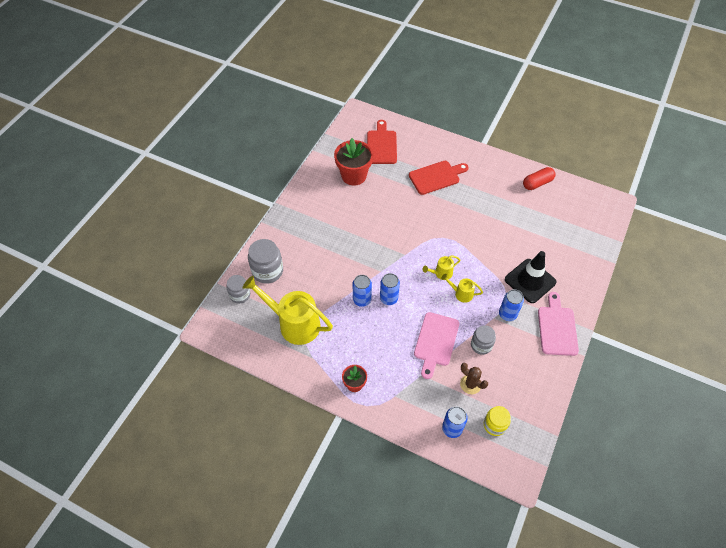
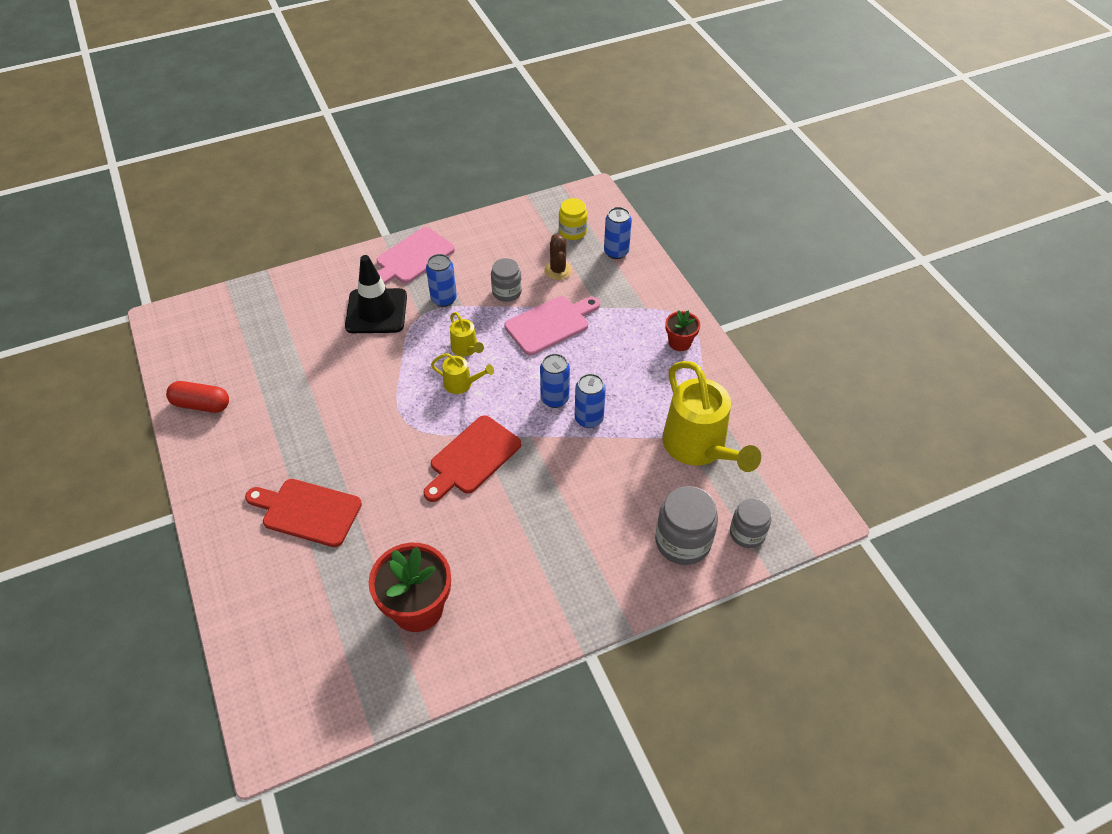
camera: 140 degrees left, 5 degrees down
(381, 145) = (314, 633): red cutting board -> red cutting board (472, 458)

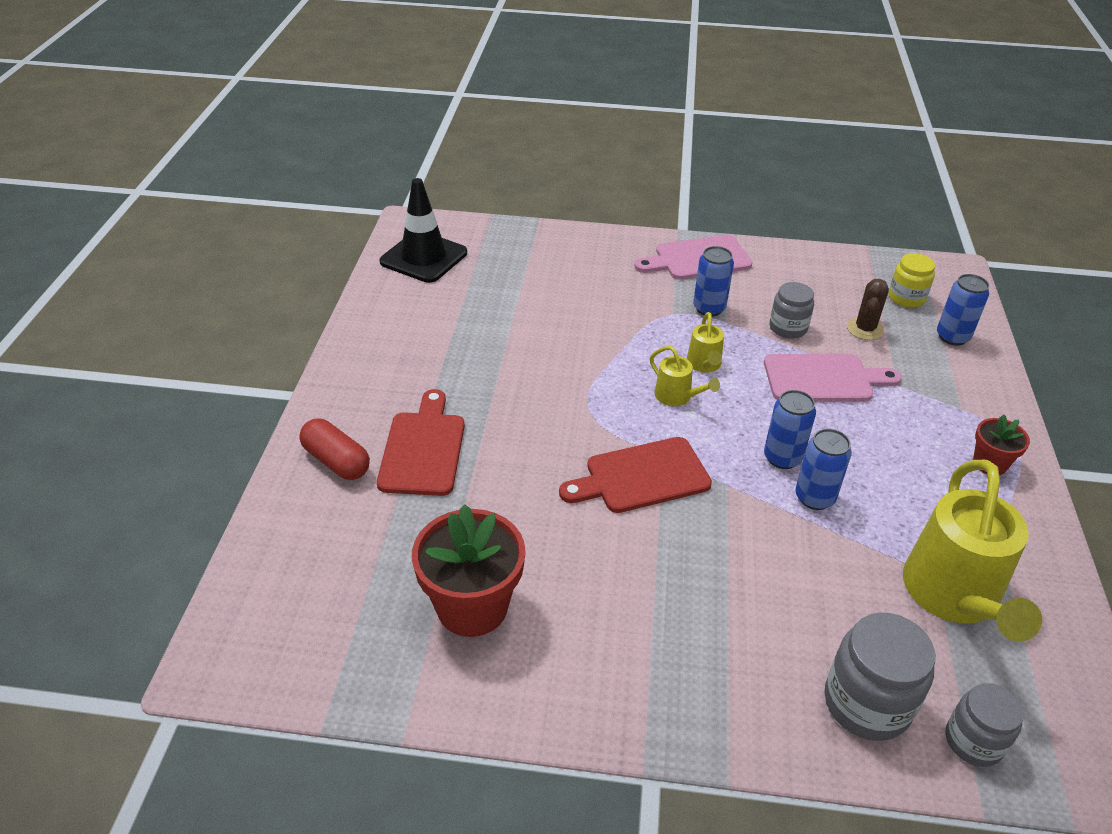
camera: 30 degrees right, 10 degrees down
(201, 404) = (392, 307): red capsule -> red capsule (336, 461)
(307, 511) = (423, 449): red cutting board -> red cutting board turned 45 degrees clockwise
(376, 311) = (626, 293): black traffic cone -> black traffic cone (423, 257)

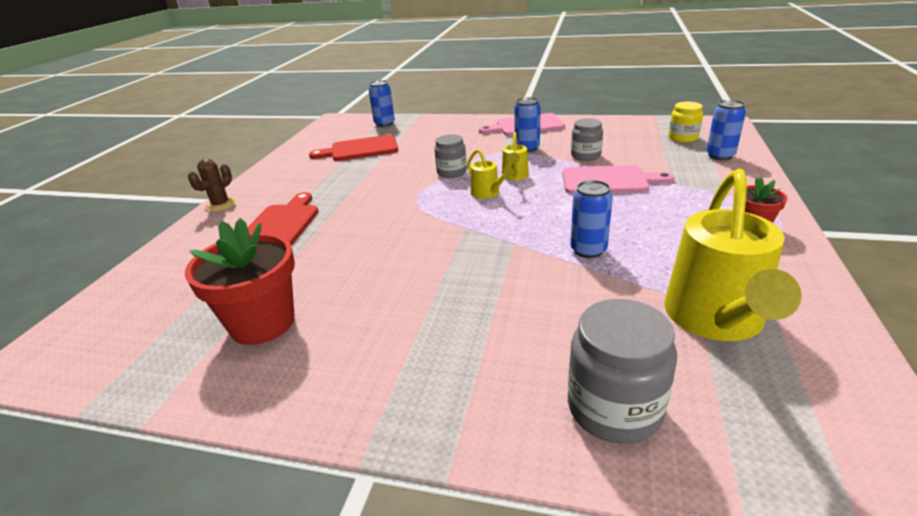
camera: 10 degrees right, 10 degrees down
(336, 461) = (212, 233): red capsule -> none
(423, 257) = (335, 133): black traffic cone -> none
(641, 477) = (442, 239): red cutting board -> red cutting board (360, 149)
(782, 458) = (565, 226): blue can -> blue can (384, 124)
(865, 329) = (647, 154): brown cactus -> brown cactus (221, 205)
(973, 741) = (735, 449): grey jar -> grey jar (451, 172)

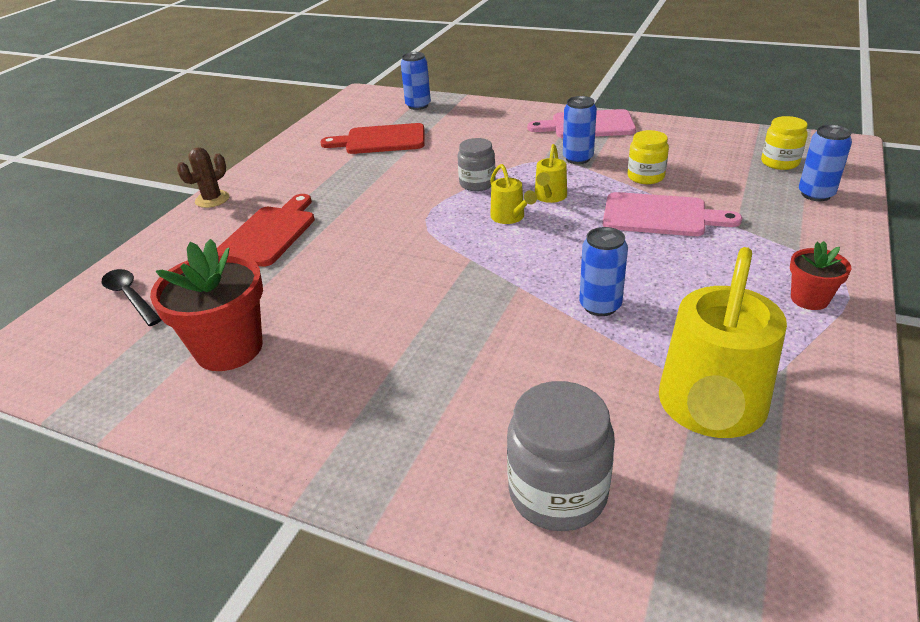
camera: 10 degrees right, 5 degrees up
(155, 290) = (130, 297): none -> black spoon
(585, 156) = (645, 176): grey jar -> yellow jar

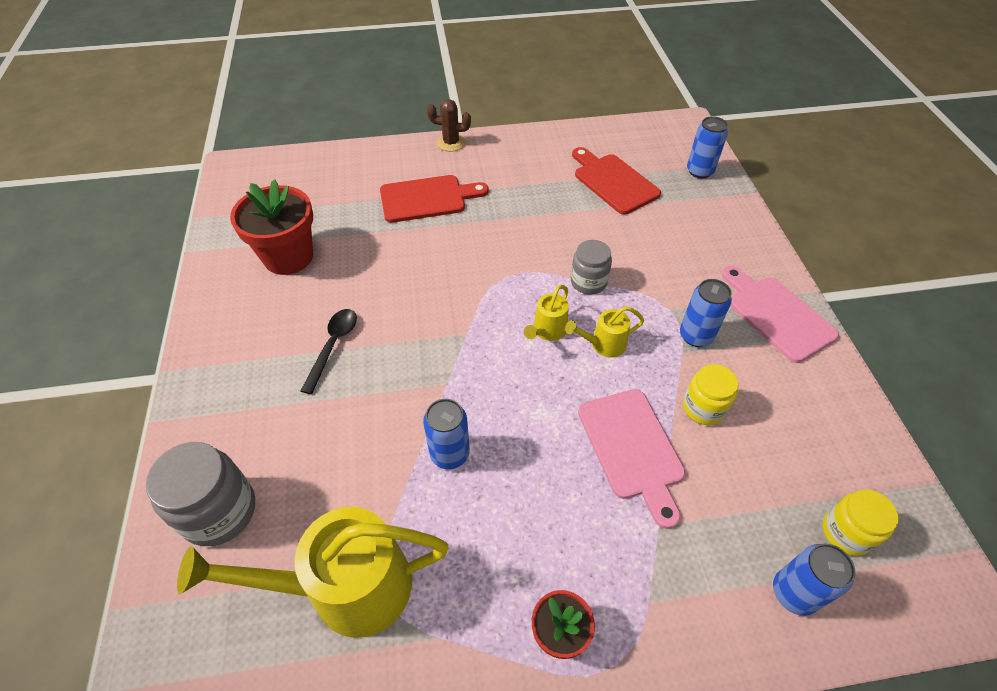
camera: 55 degrees right, 15 degrees up
(130, 297) = (316, 178): black spoon -> black spoon (333, 346)

